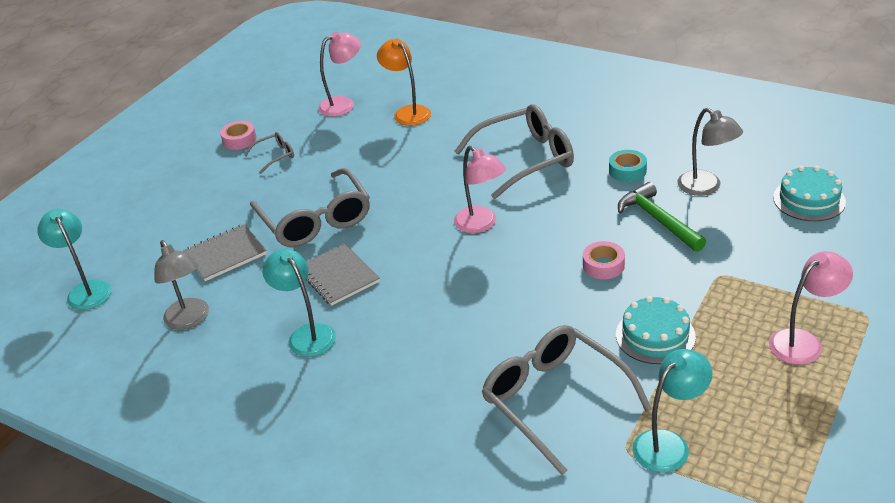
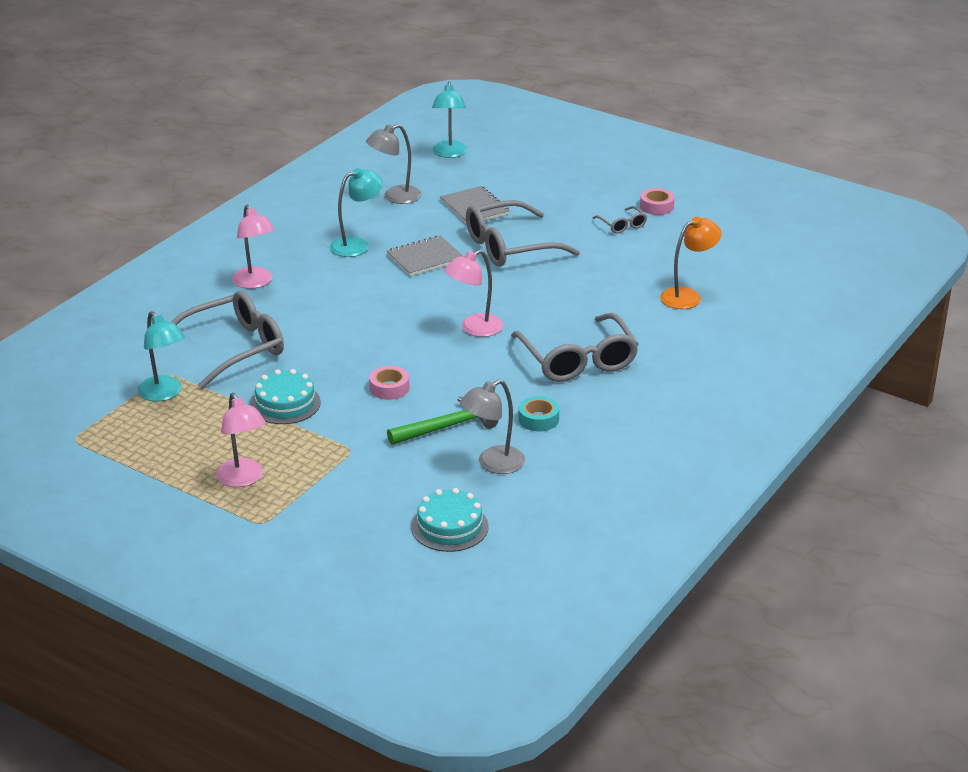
camera: 90 degrees right, 5 degrees down
(86, 290) = (449, 153): turquoise lamp -> turquoise lamp turned 120 degrees clockwise
(343, 104) = (713, 260): pink lamp -> pink lamp (255, 283)

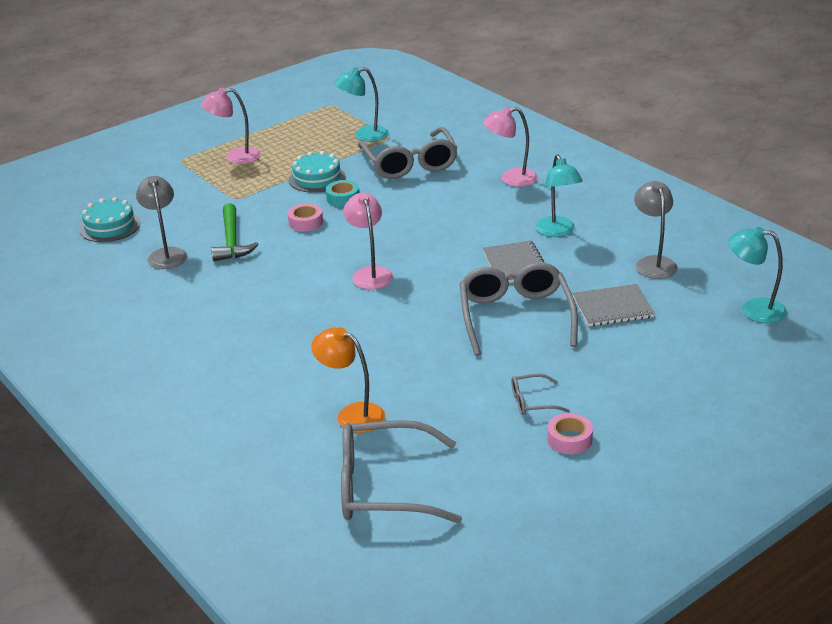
camera: 110 degrees right, 0 degrees up
(538, 419) = (207, 284): turquoise tape -> turquoise tape (343, 198)
(578, 360) = (280, 320): grey glasses -> grey glasses (383, 487)
(688, 296) = (352, 414): orange lamp -> orange lamp turned 135 degrees clockwise

